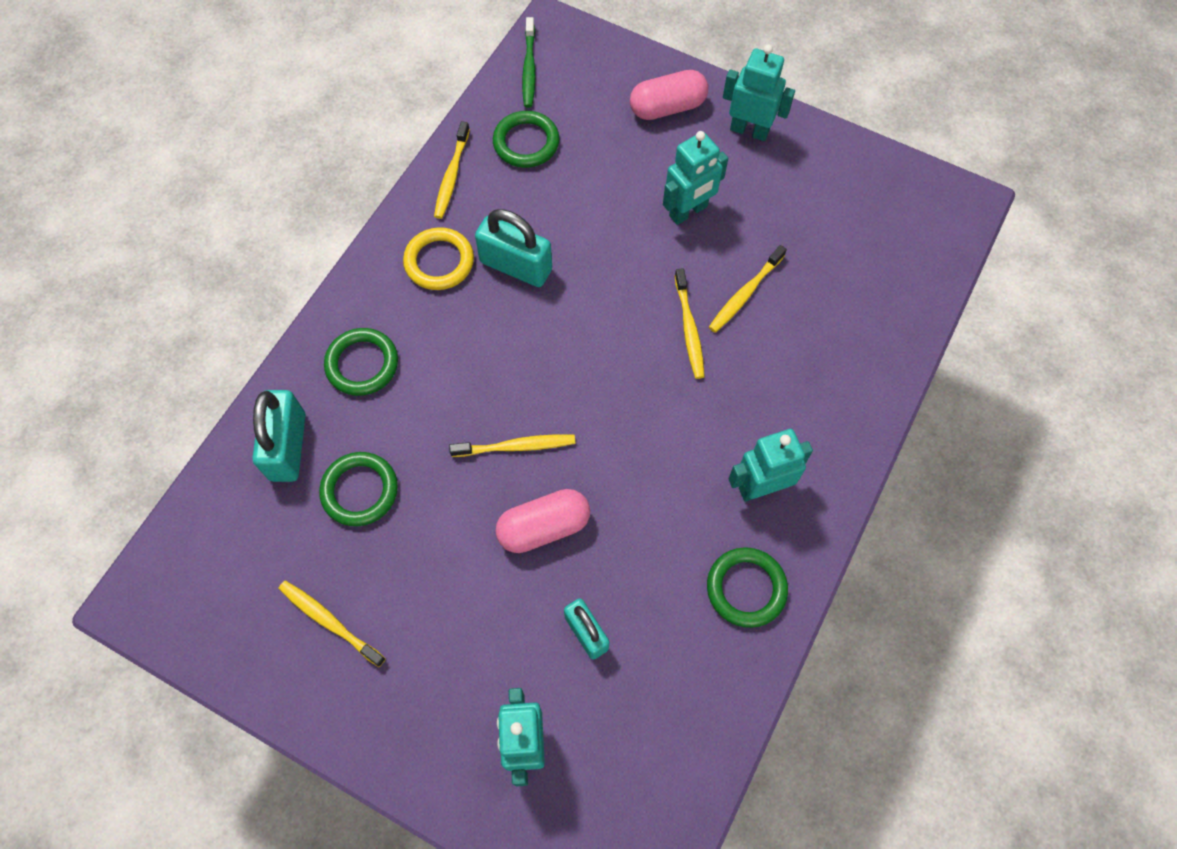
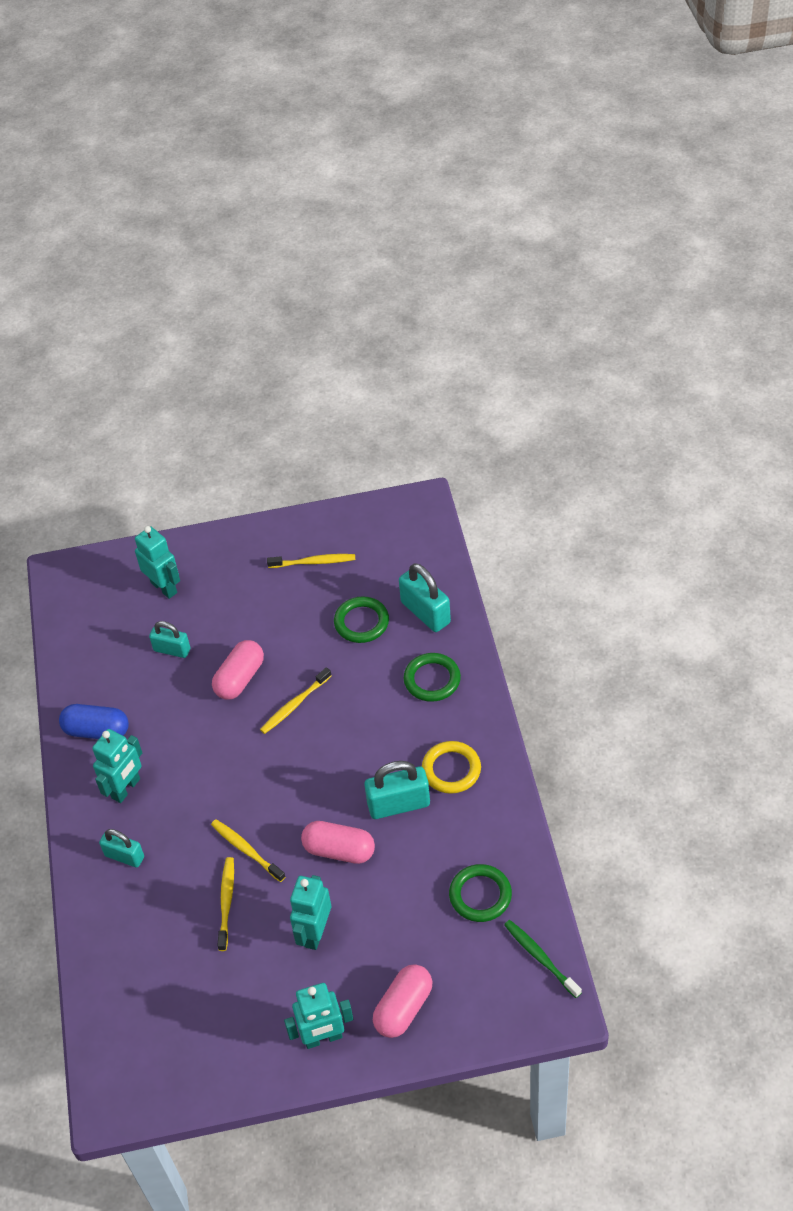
camera: 145 degrees right, 15 degrees down
(452, 175) = (506, 831): yellow toothbrush -> none
(606, 265) = (339, 850): none -> pink capsule
(746, 588) = (97, 731): green ring -> blue capsule
(811, 412) = (124, 856): none -> turquoise padlock

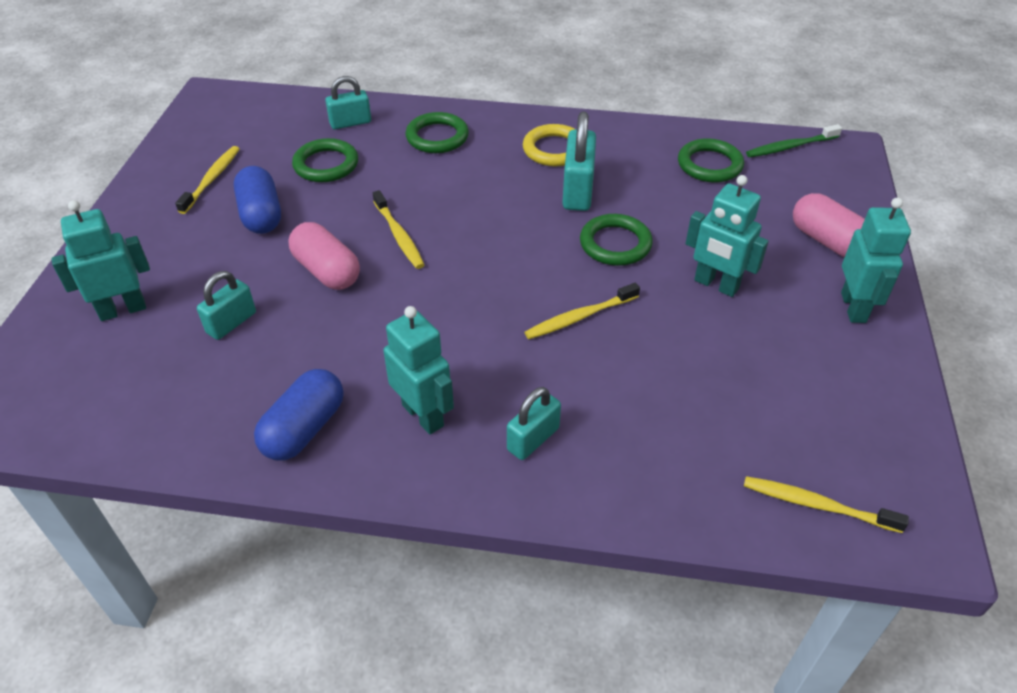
camera: 75 degrees left, 5 degrees down
(226, 902) = (647, 350): yellow toothbrush -> yellow toothbrush (817, 505)
(285, 612) = (261, 215): none -> blue capsule
(339, 850) = (615, 244): pink capsule -> green ring
(425, 612) = (350, 123): turquoise padlock -> turquoise padlock, size x0.65

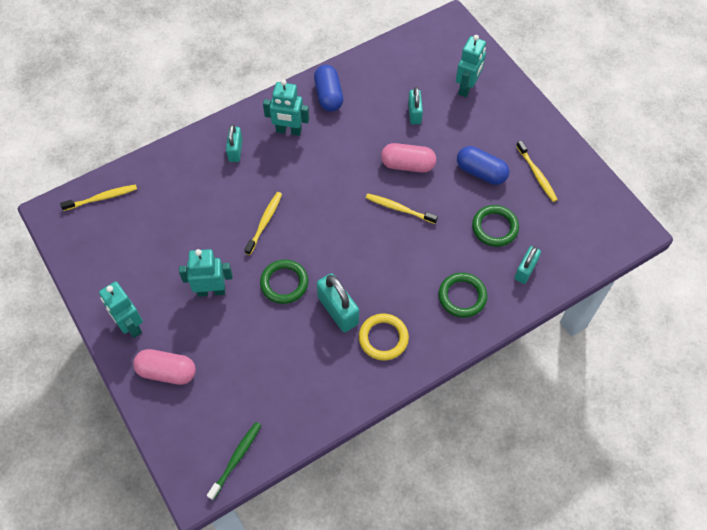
camera: 140 degrees right, 15 degrees up
(709, 165) = (277, 396): green ring -> none

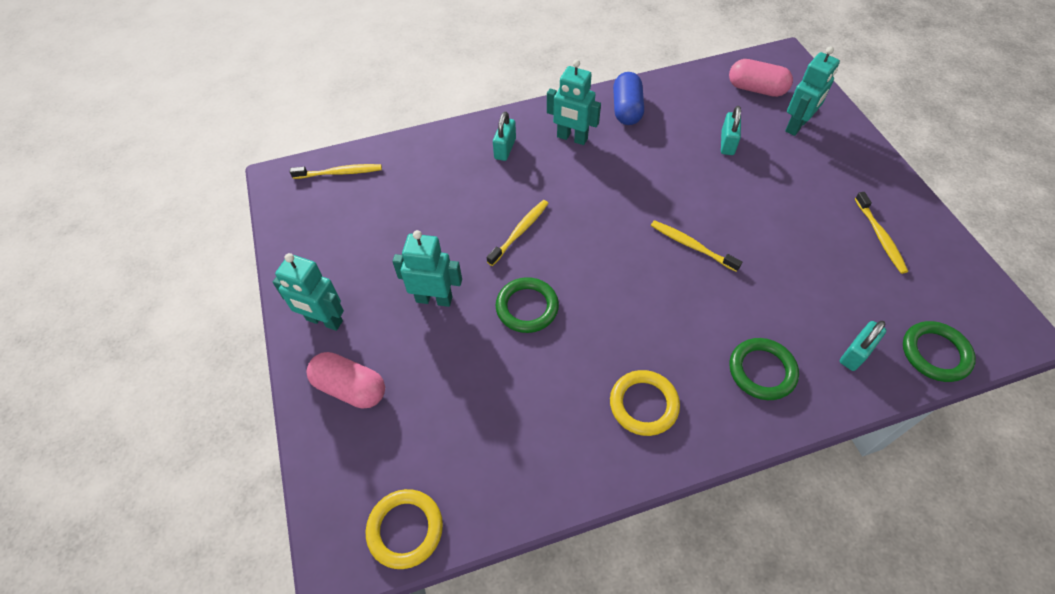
camera: 15 degrees right, 5 degrees down
(130, 325) = (324, 321): turquoise robot -> turquoise robot turned 45 degrees counterclockwise
(236, 459) = (405, 529): green toothbrush -> yellow ring
(338, 310) = (589, 355): turquoise padlock -> none
(407, 165) = (710, 198): pink capsule -> pink capsule (756, 89)
(481, 172) = (804, 221): blue capsule -> none
(495, 227) = (817, 291): green ring -> green ring (935, 353)

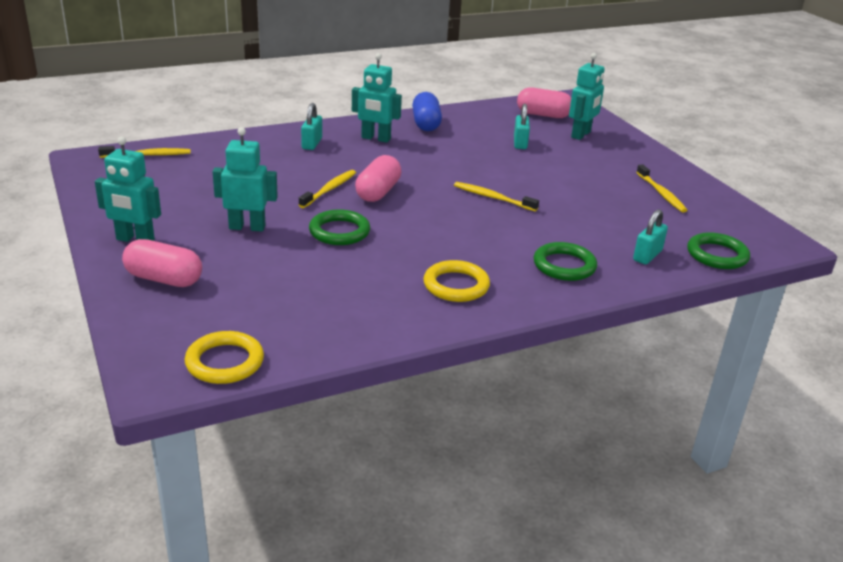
camera: 10 degrees left, 25 degrees down
(570, 236) = (378, 192): none -> pink capsule

